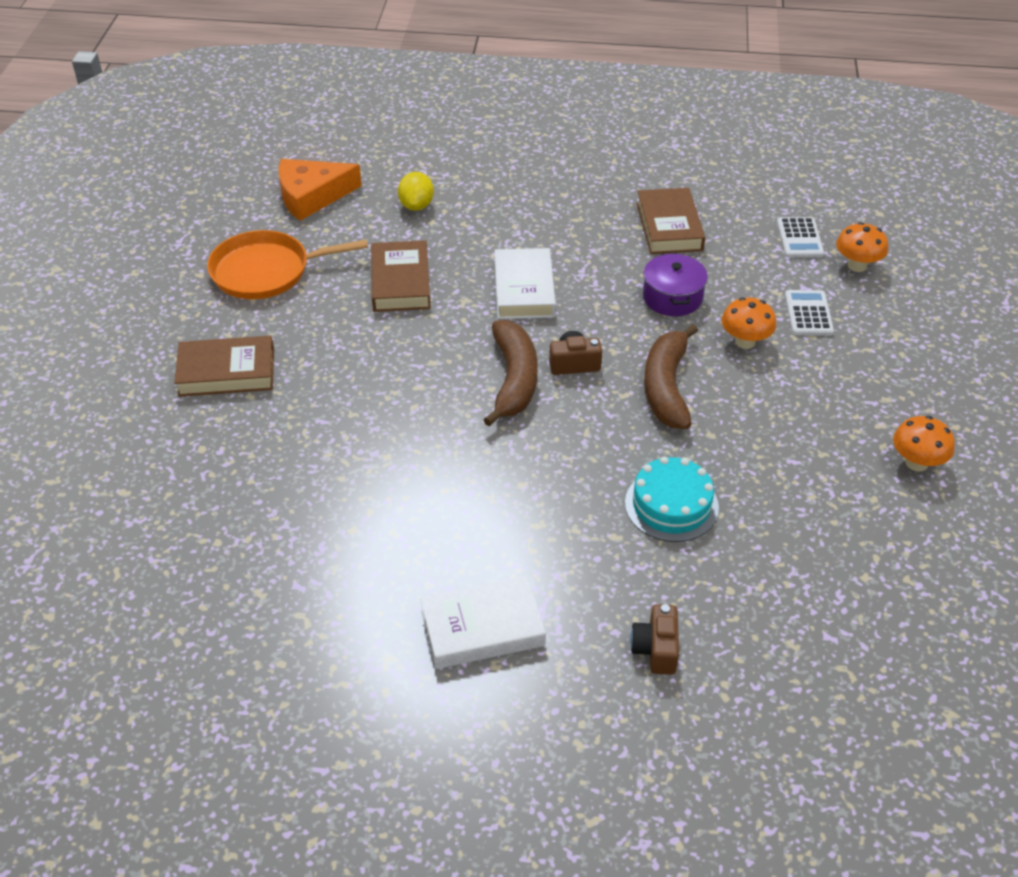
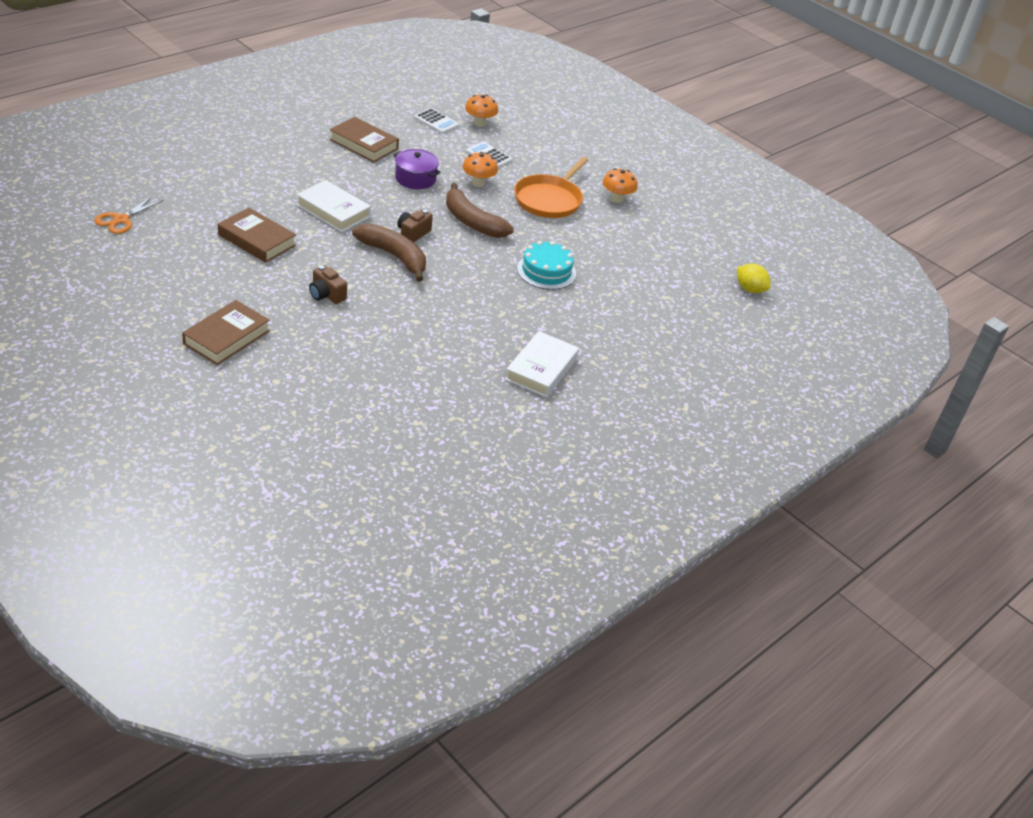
camera: 55 degrees left, 5 degrees down
(266, 271) = (161, 274): orange pan -> orange pan (549, 199)
(311, 196) = (121, 220): orange cheese -> orange scissors
(416, 205) = (201, 195): yellow lemon -> yellow lemon (750, 289)
(656, 649) = (620, 331): brown camera -> brown camera (326, 295)

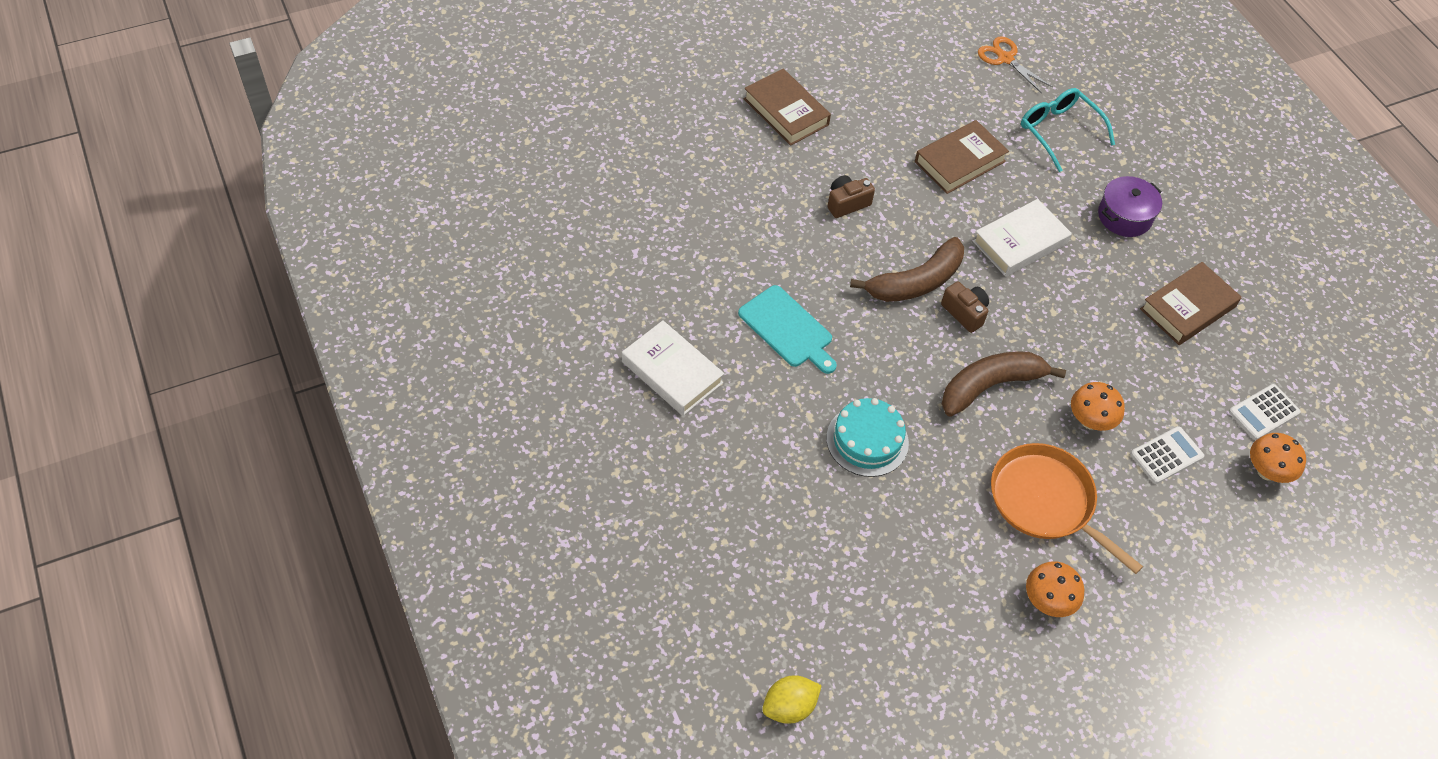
camera: 110 degrees right, 15 degrees up
(205, 193) = (1059, 131): none -> turquoise glasses
(415, 178) = (1099, 347): purple pot -> purple pot (1124, 216)
(470, 315) = (788, 329): none -> turquoise cutting board

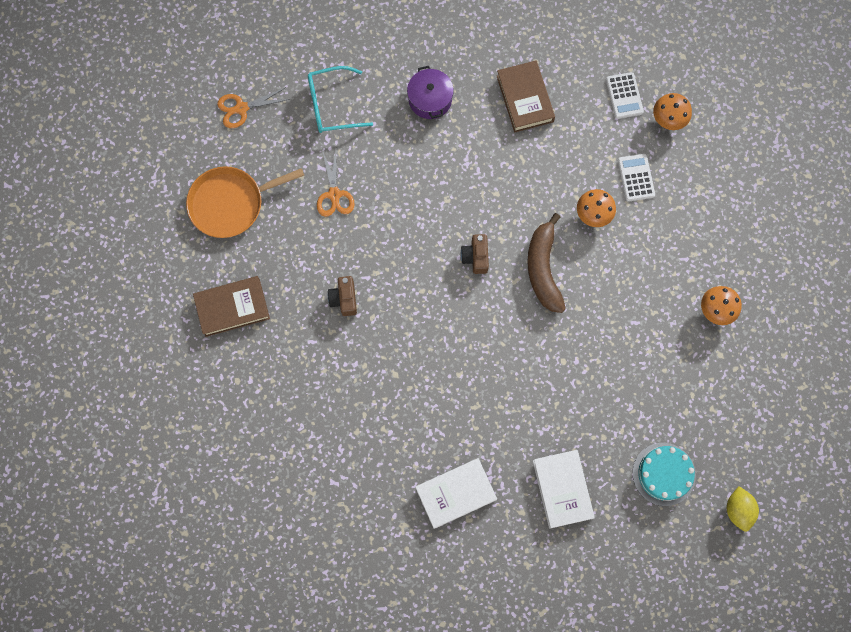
camera: 65 degrees left, 20 degrees up
(788, 329) = (446, 392): turquoise cutting board -> none
(867, 440) = (559, 375): turquoise cake -> turquoise cake (663, 474)
(915, 282) = (436, 280): brown banana -> none
(960, 161) = (334, 194): brown book -> orange scissors
(965, 313) = (475, 257): brown camera -> brown camera turned 75 degrees counterclockwise
(1020, 242) = (427, 187): white book -> white book (562, 489)
(1045, 502) = (645, 275): orange pan -> orange pan (231, 203)

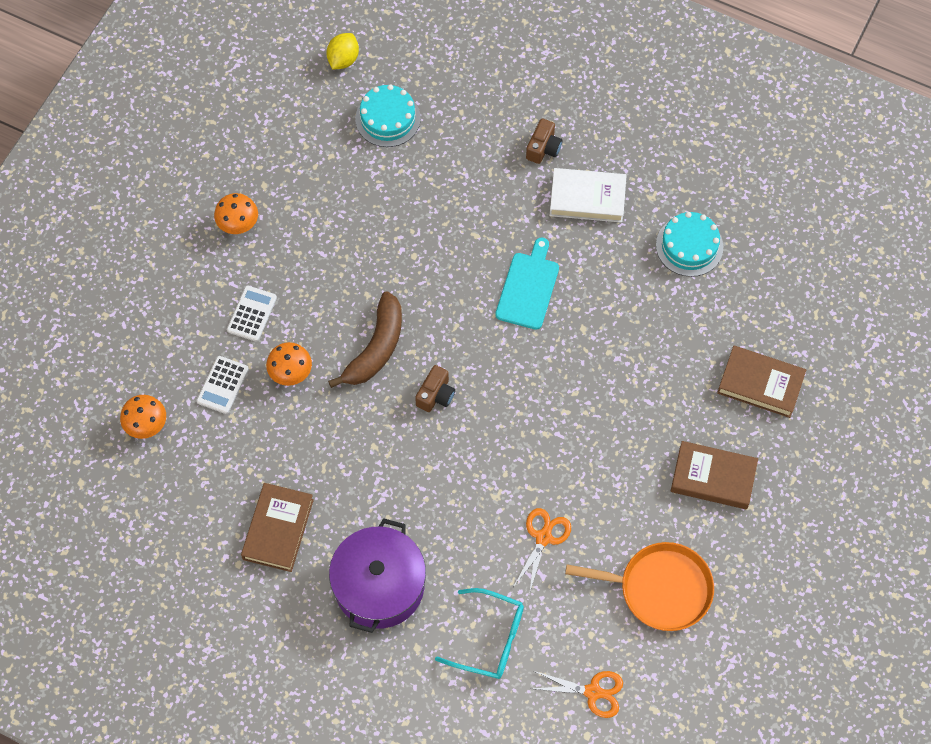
camera: 150 degrees left, 10 degrees down
(232, 405) = (760, 384): none -> brown book
(344, 299) = (593, 425): brown camera -> brown camera (543, 148)
(348, 497) = (689, 246): none -> turquoise cake
(430, 99) = (379, 585): purple pot -> purple pot, size x1.65
(457, 385) = (528, 288): none -> turquoise cutting board
(562, 489) = (487, 153): white book -> none
(624, 96) = (172, 474): white calculator -> white calculator (252, 314)

